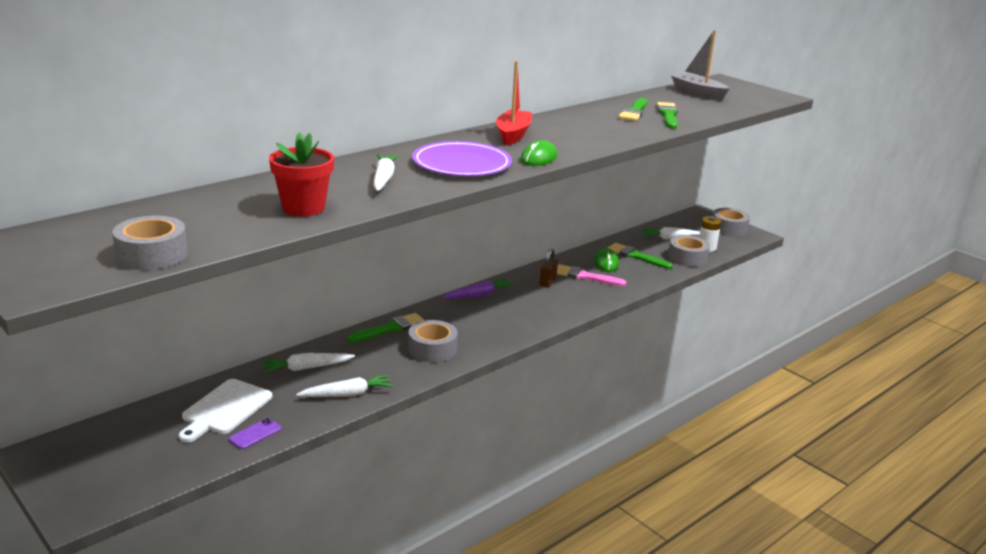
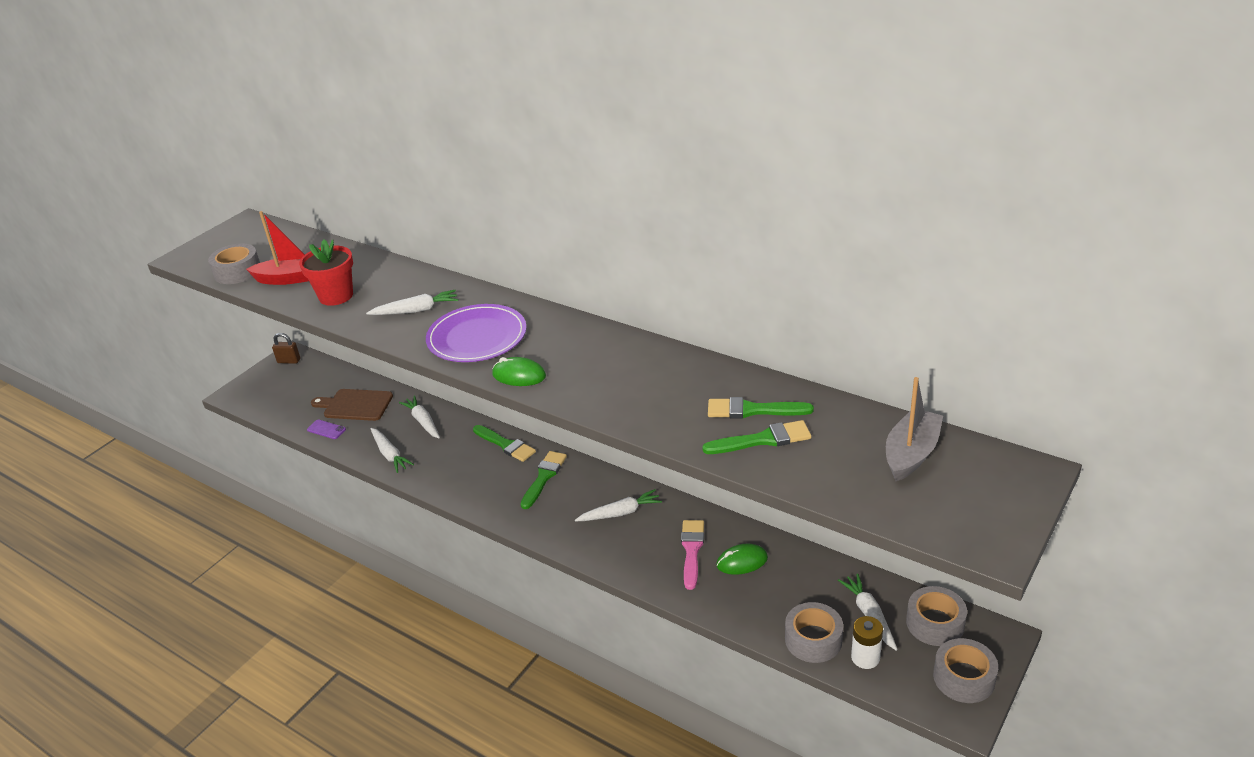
camera: 80 degrees right, 10 degrees up
(225, 409) = (355, 405): white cutting board -> brown cutting board
(432, 349) = (478, 479): grey tape -> grey tape (935, 623)
(479, 295) = (600, 480): purple carrot -> none
(513, 135) = (588, 345): red boat -> red boat (290, 278)
(526, 294) = (620, 513): none -> white carrot
(547, 282) = (659, 523): brown padlock -> brown padlock (289, 361)
(636, 256) = (782, 586): green brush -> green brush (544, 477)

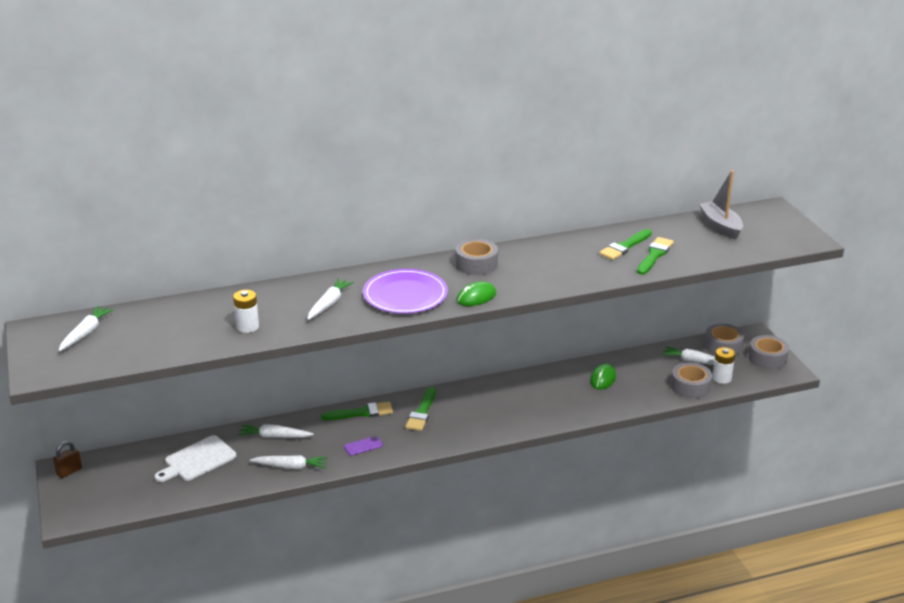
camera: 55 degrees left, 5 degrees down
(237, 272) = (120, 356): grey tape -> grey tape (476, 264)
(290, 278) = (181, 337): red boat -> none
(326, 429) = (207, 486): purple phone -> purple phone (363, 446)
(336, 296) = (247, 327): red flower pot -> white battery
(355, 405) = (197, 460): brown cutting board -> white cutting board
(544, 477) = (422, 412): green brush -> green brush turned 135 degrees counterclockwise
(620, 513) = (501, 399): white carrot -> white carrot (86, 333)
(692, 550) = (570, 390): pink brush -> none

